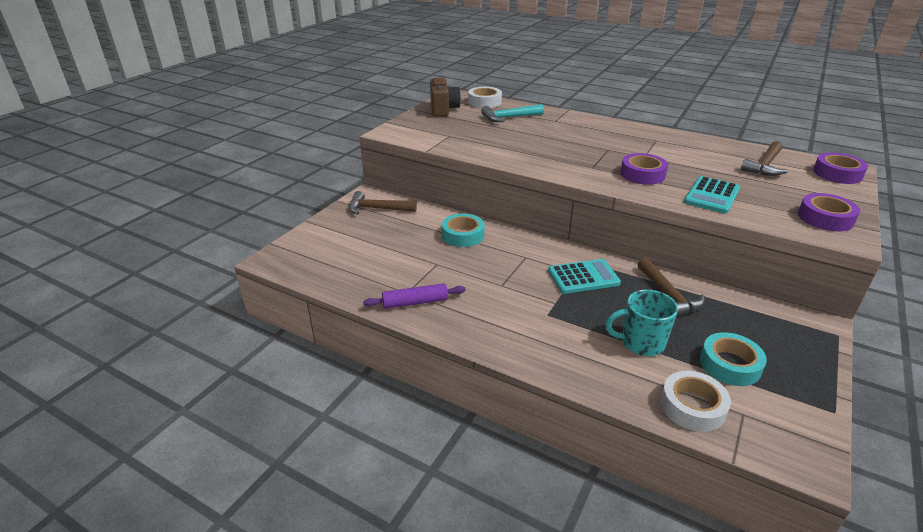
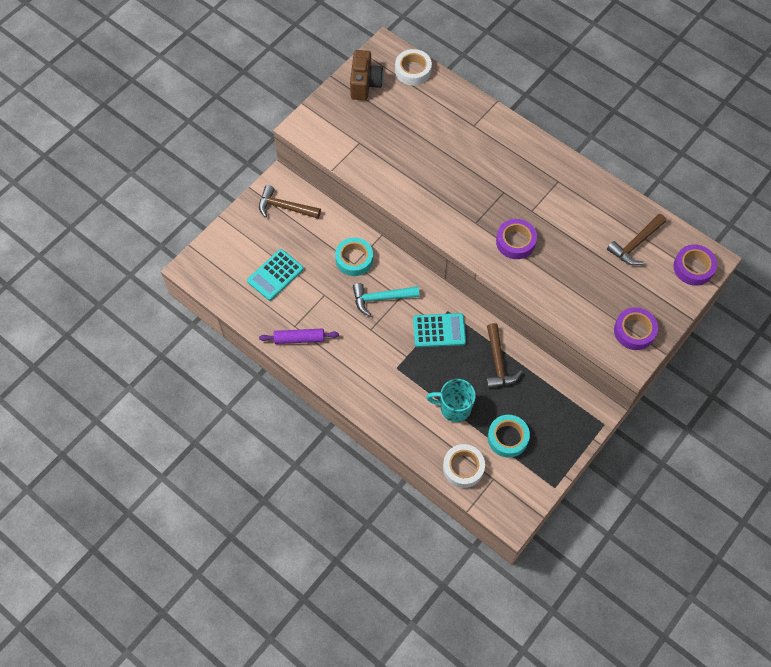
camera: 10 degrees right, 30 degrees up
(509, 118) = (428, 112): turquoise hammer -> turquoise hammer (381, 298)
(712, 195) = (559, 284): turquoise calculator -> turquoise calculator (275, 275)

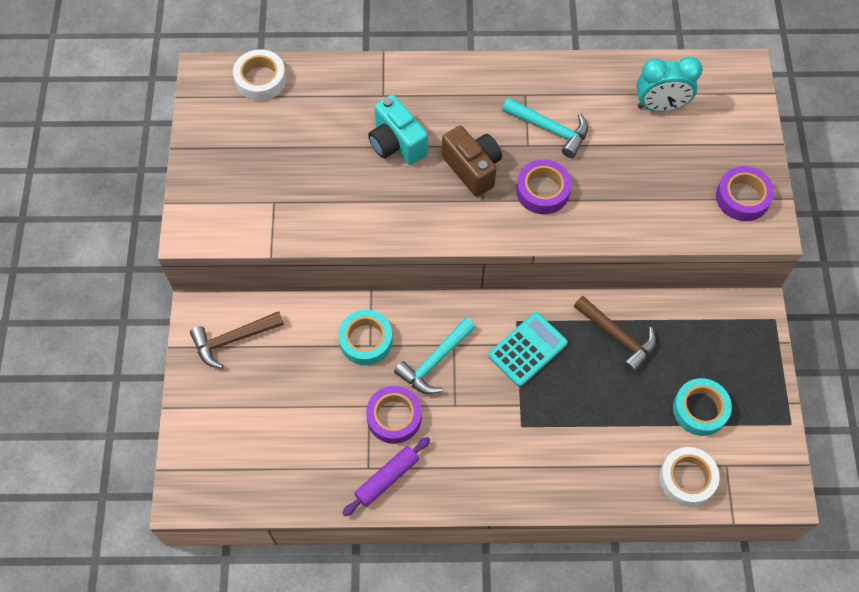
camera: 40 degrees left, 0 degrees up
(275, 275) = (293, 426): turquoise calculator -> none
(365, 84) = (219, 131): brown camera -> brown camera (472, 169)
(454, 408) = (619, 421): turquoise mug -> none
(456, 157) = (397, 143): none -> turquoise camera
(553, 211) = (550, 129): none -> turquoise hammer
(635, 244) = (660, 106): brown hammer -> turquoise clock
(693, 267) = (735, 90): purple tape -> purple tape (394, 417)

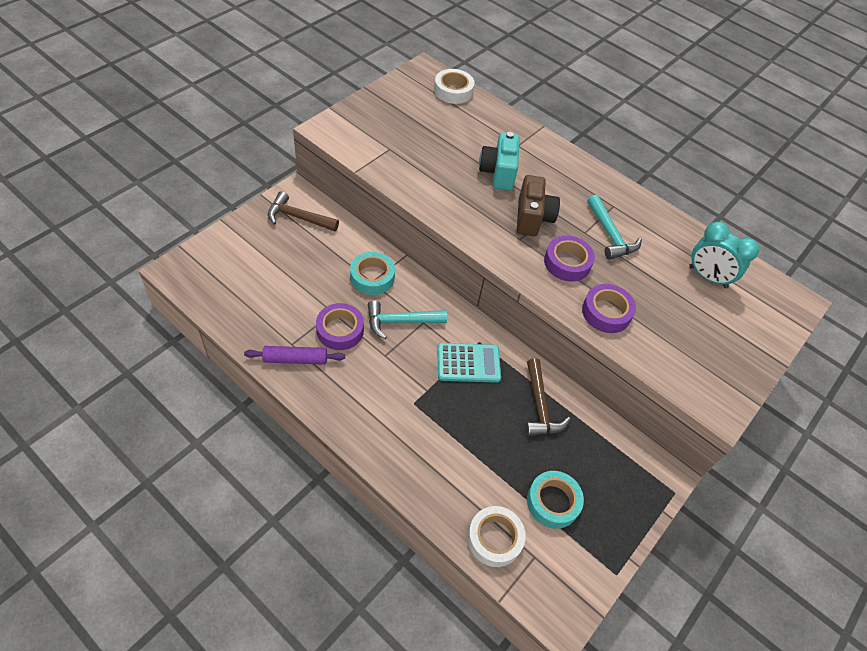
camera: 35 degrees right, 10 degrees down
(742, 197) = (717, 374): purple tape -> purple tape (606, 312)

